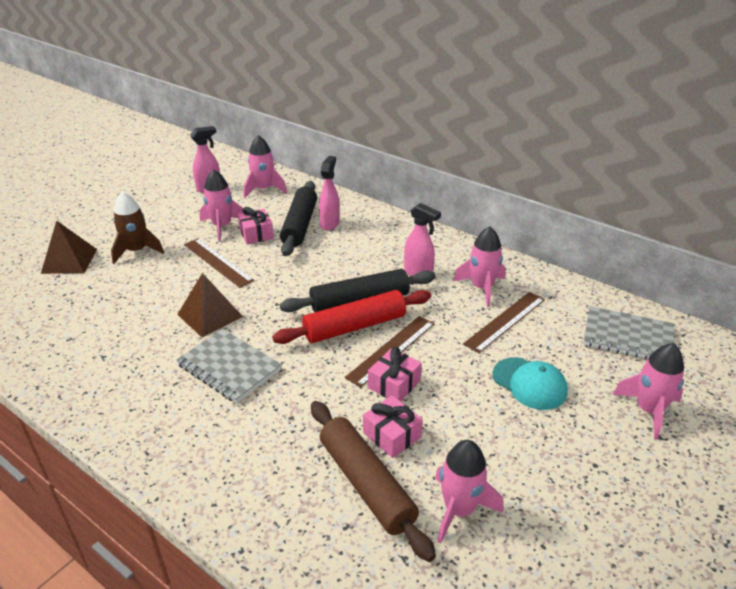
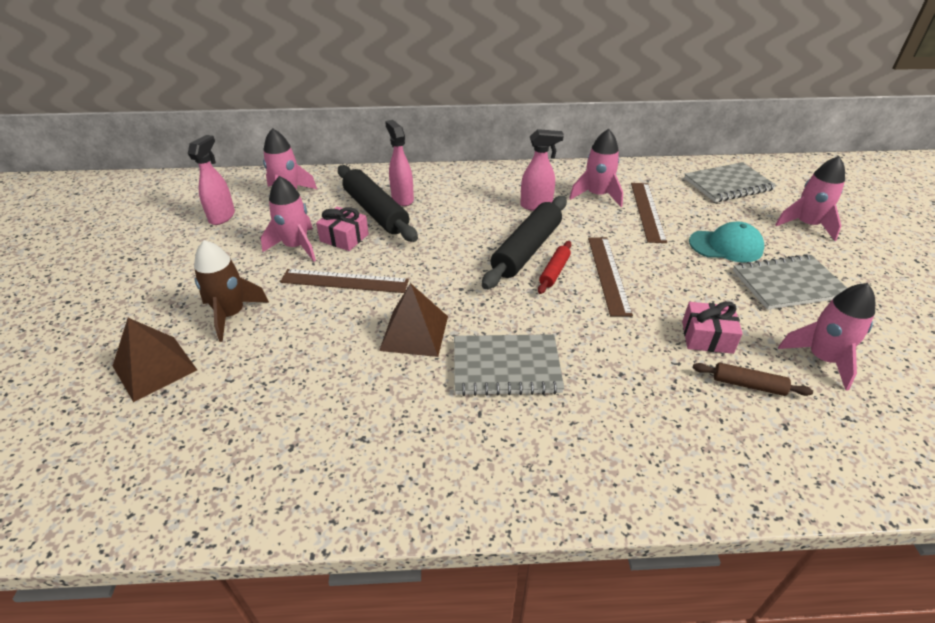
camera: 40 degrees left, 5 degrees up
(355, 326) = (554, 271): red rolling pin -> red rolling pin, size x0.50
(366, 484) = (748, 385): brown rolling pin -> brown rolling pin, size x0.50
(394, 384) = (650, 299): pink gift -> none
(534, 443) = (788, 284): none -> grey notebook

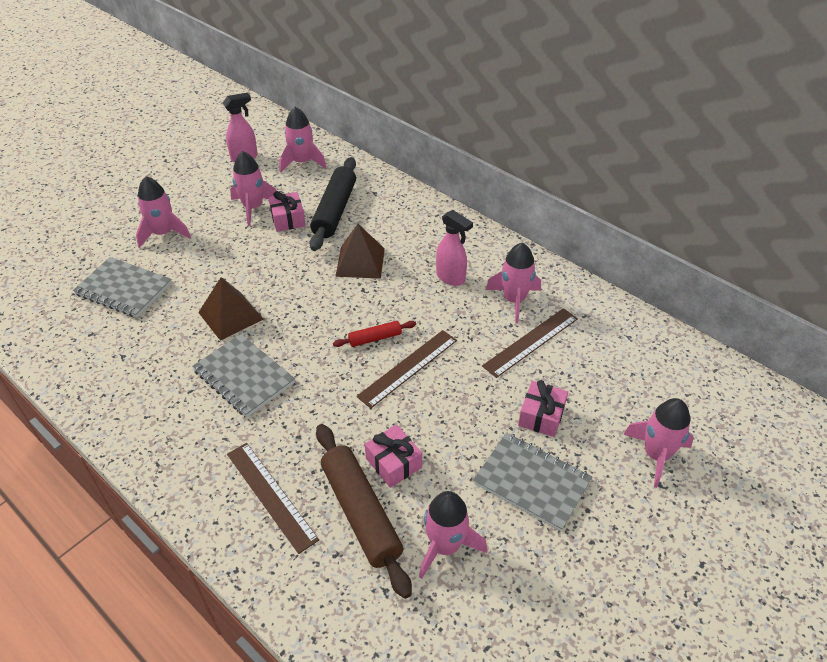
camera: 45 degrees right, 5 degrees up
(155, 368) = (95, 242): brown pyramid -> brown pyramid (360, 262)
(231, 314) = (163, 233): brown rocket -> pink rocket
(344, 281) = (244, 252): brown ruler -> brown ruler (271, 495)
(402, 198) = (367, 210): pink spray bottle -> none
(526, 250) = (384, 308): black rolling pin -> none
(726, 246) = (541, 416): turquoise cap -> pink gift
(728, 184) = (655, 369): grey notebook -> grey notebook (124, 289)
(748, 385) = (361, 513): brown rolling pin -> brown rolling pin, size x2.01

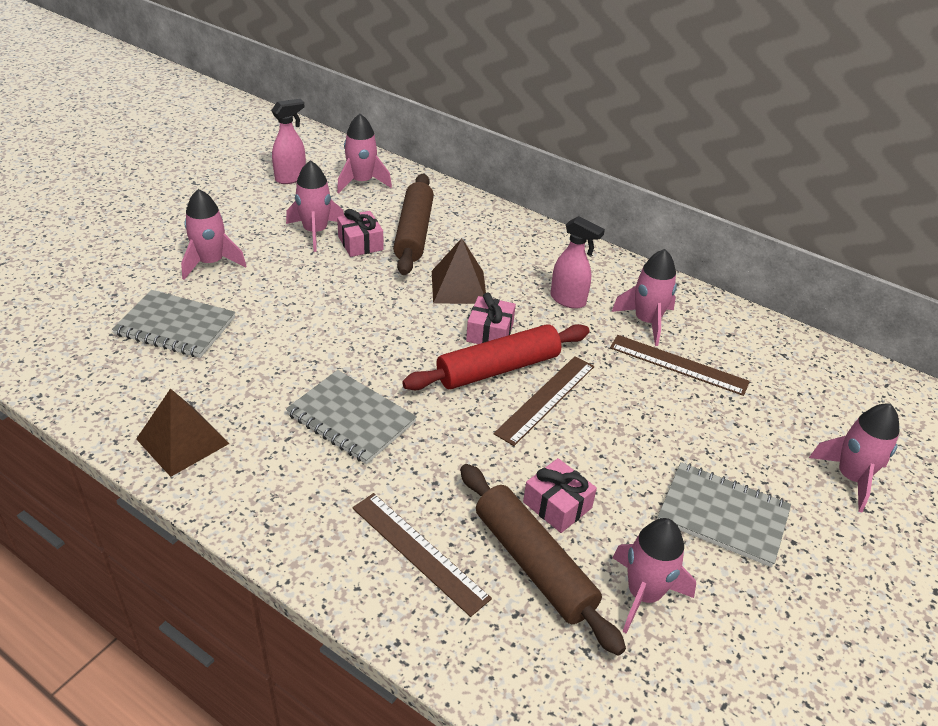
camera: 10 degrees left, 5 degrees down
(230, 315) = (317, 351): brown pyramid -> brown pyramid (182, 441)
(334, 211) = (414, 233): black rolling pin -> brown rolling pin
(375, 338) = (498, 368): red rolling pin -> red rolling pin, size x2.01
(531, 342) = (678, 365): brown ruler -> brown ruler turned 75 degrees clockwise
(541, 416) = (712, 443): pink gift -> pink gift (489, 332)

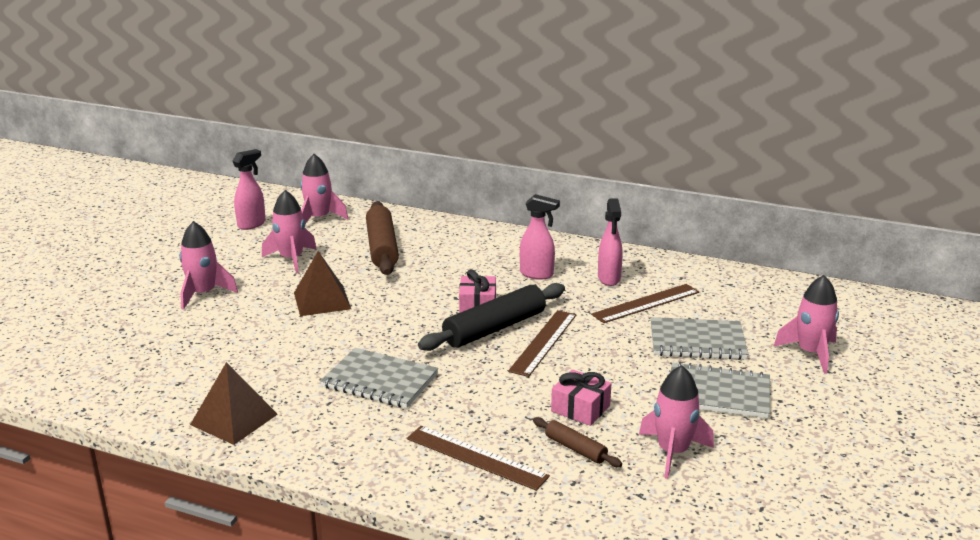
camera: 10 degrees left, 15 degrees down
(175, 326) = (191, 342): grey notebook -> grey notebook (697, 341)
(360, 243) = (336, 261): pink gift -> none
(459, 287) = (438, 279): brown pyramid -> brown pyramid (322, 300)
(498, 368) = (495, 328): red rolling pin -> black rolling pin
(533, 564) = (575, 449): brown rolling pin -> brown rolling pin, size x0.50
(646, 321) = (609, 279): pink rocket -> pink spray bottle
(678, 365) = (646, 303): brown ruler -> brown ruler turned 45 degrees counterclockwise

